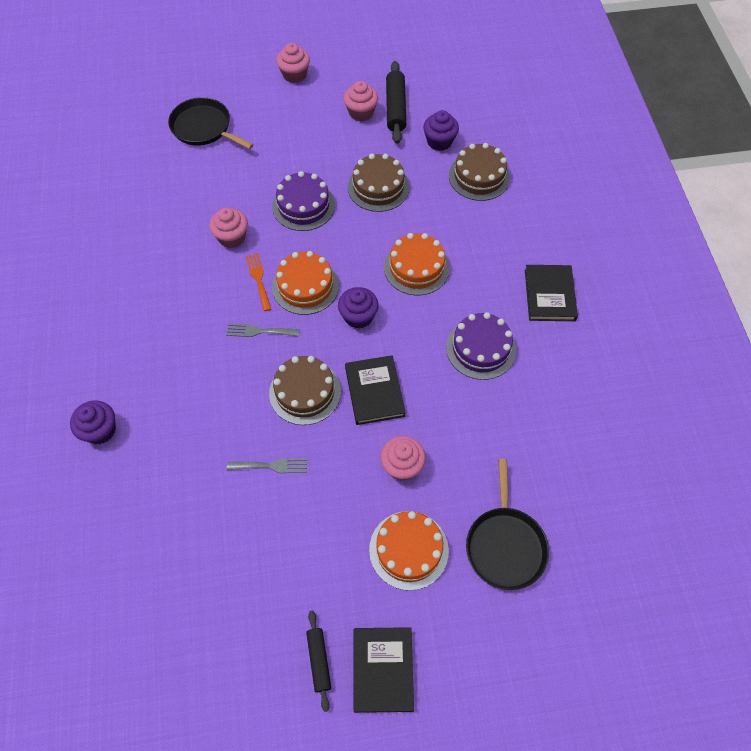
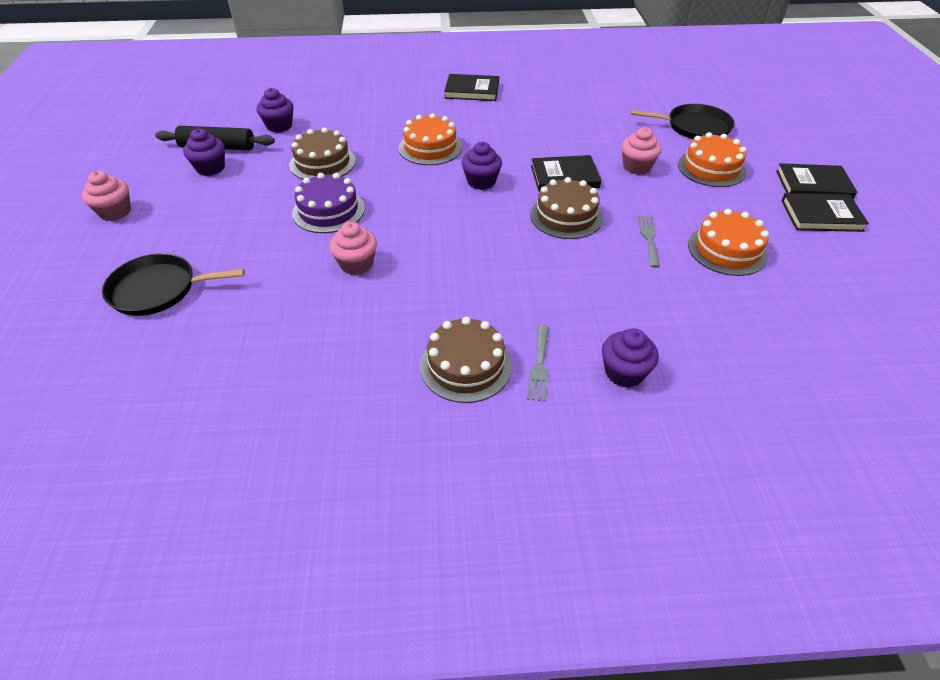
camera: 85 degrees left, 15 degrees down
(204, 128) = (158, 289): black pan -> black pan turned 45 degrees clockwise
(258, 279) = (422, 244): orange fork -> none
(259, 331) = (492, 244): grey fork -> grey fork (539, 366)
(305, 286) = (438, 212): orange cake -> orange cake (727, 250)
(319, 660) = (821, 216): black rolling pin -> black book
(361, 112) = (210, 168): pink cupcake -> purple cupcake
(479, 176) = (333, 110): brown cake -> brown cake (466, 365)
(480, 348) = (521, 123): purple cake -> none

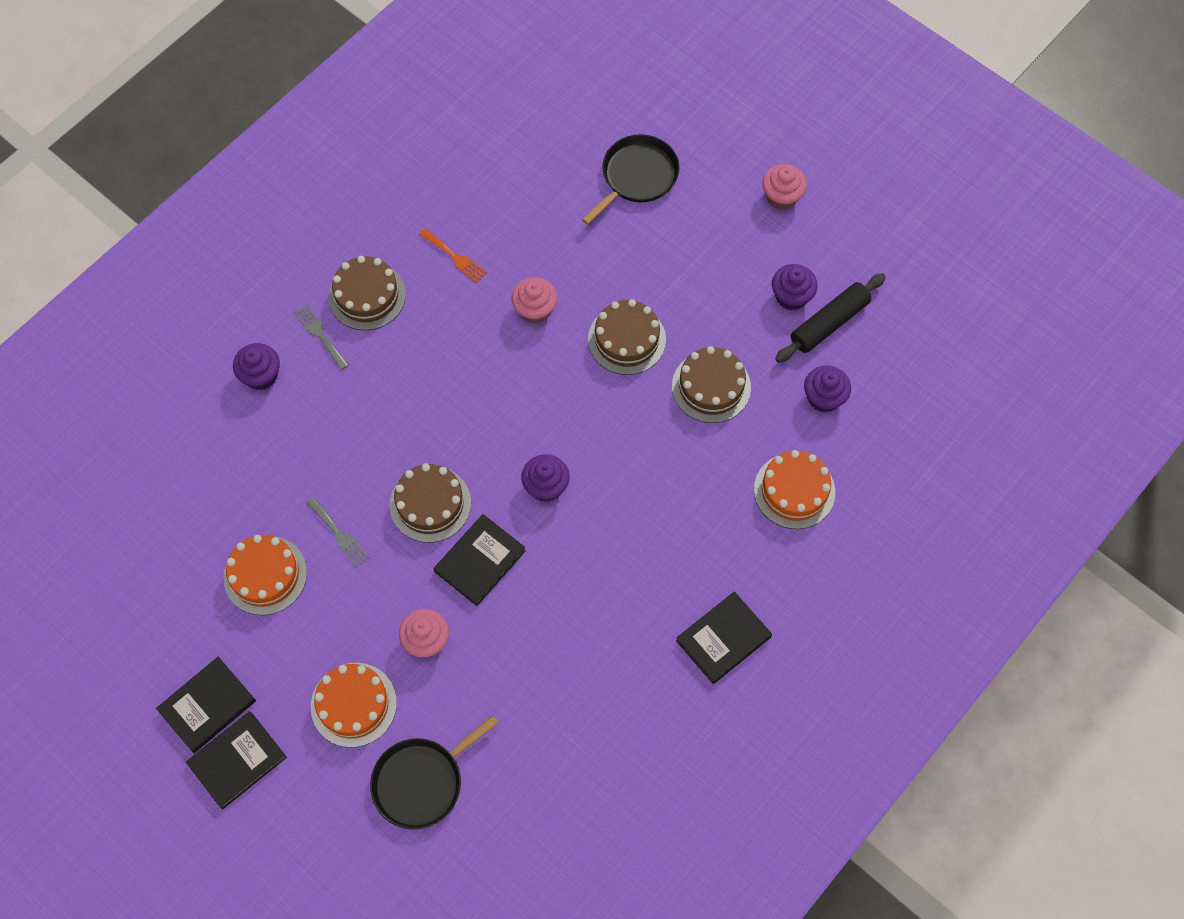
camera: 135 degrees right, 20 degrees up
(328, 211) = (627, 339): purple cake -> brown cake
(360, 339) = (455, 257): none -> orange fork
(430, 147) = (646, 494): orange cake -> orange cake (794, 491)

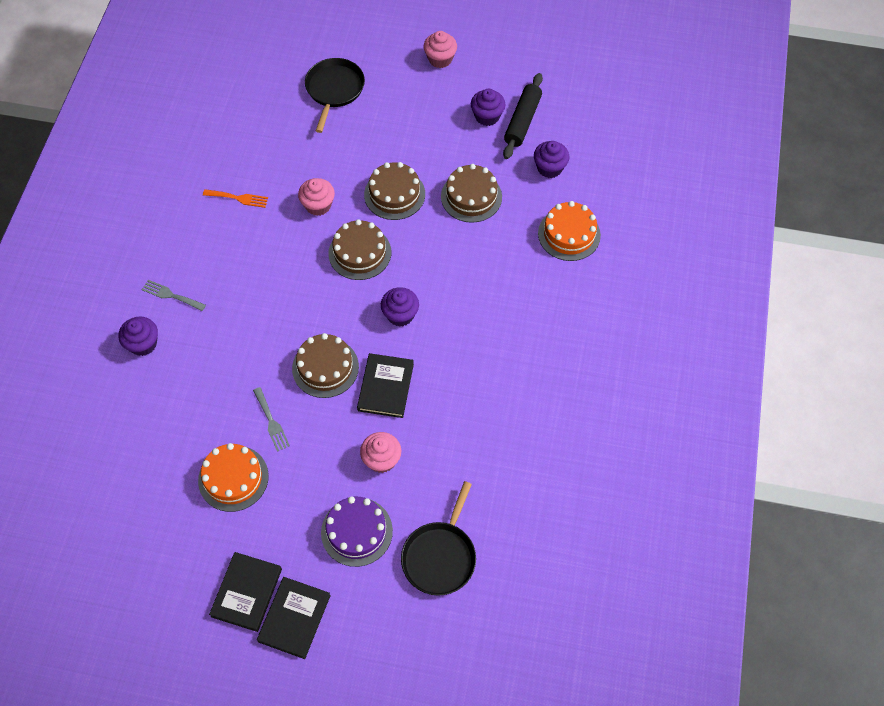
camera: 30 degrees left, 5 degrees down
(339, 534) = (271, 422): grey fork -> grey fork turned 45 degrees clockwise
(353, 704) = (356, 531): orange cake -> purple cake
(367, 296) = (189, 253): brown cake -> brown cake (360, 253)
(723, 639) = (585, 350): black book -> none

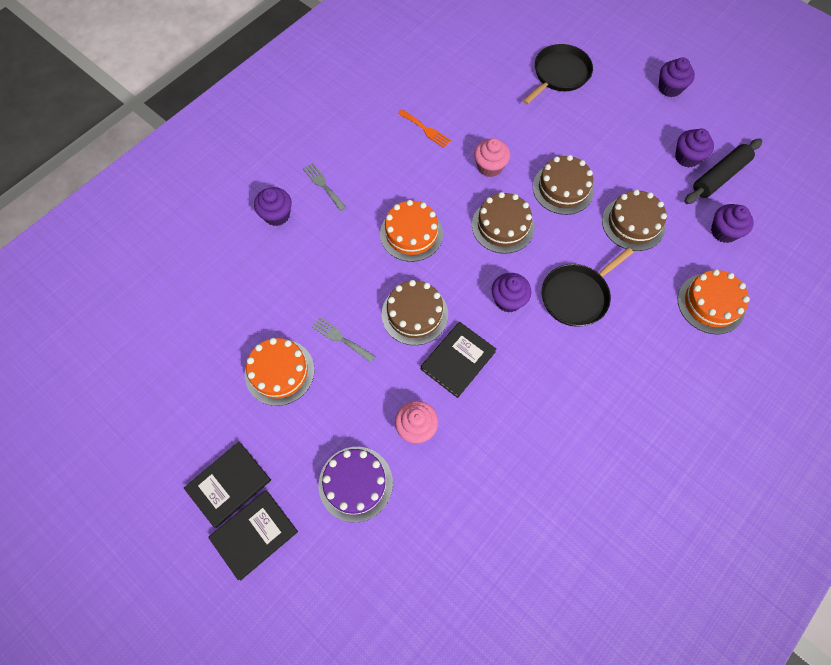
camera: 30 degrees right, 5 degrees up
(271, 422) = (340, 338): grey fork -> grey fork turned 120 degrees clockwise
(281, 299) = (411, 233): none -> orange cake
(440, 59) = (670, 88): pink cupcake -> purple cupcake
(440, 556) = (417, 554): black pan -> black pan (577, 296)

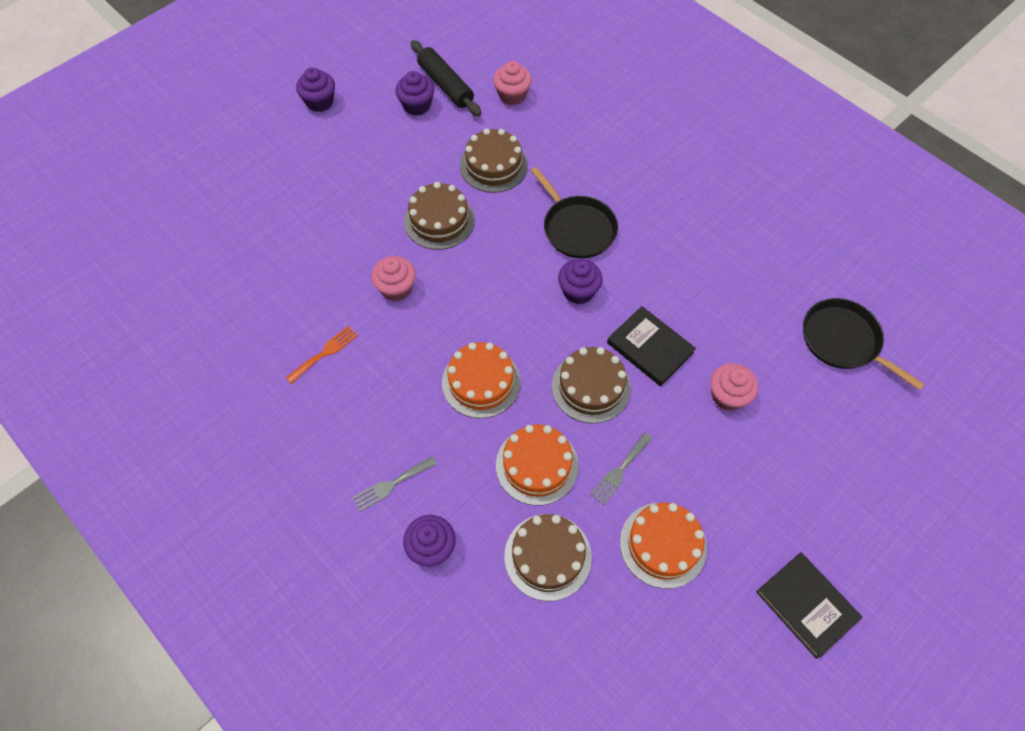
camera: 85 degrees left, 5 degrees down
(254, 534) = (860, 574): black book -> none
(355, 483) = (794, 462): purple cake -> none
(503, 226) = (482, 285): brown cake -> brown cake (547, 556)
(559, 74) = (272, 199): black pan -> black pan (843, 341)
(710, 303) = (592, 122): orange cake -> orange cake (537, 465)
(723, 231) = (512, 95): purple cupcake -> pink cupcake

